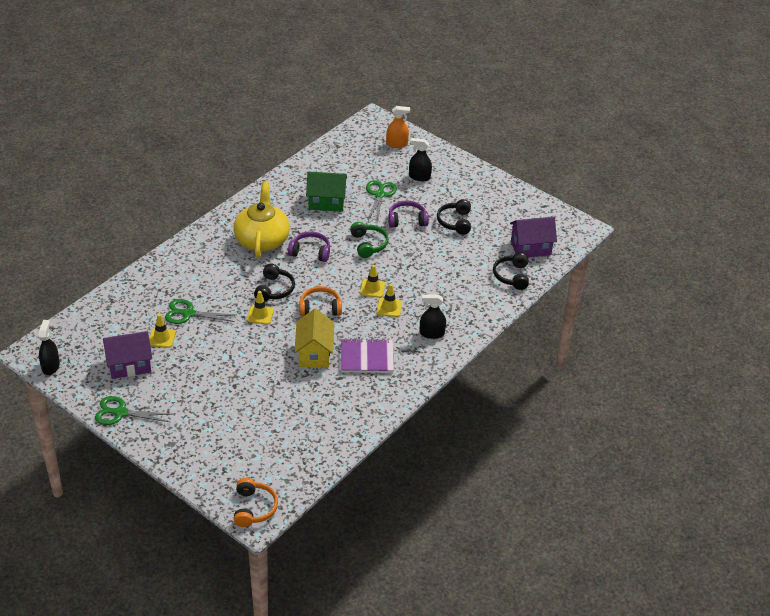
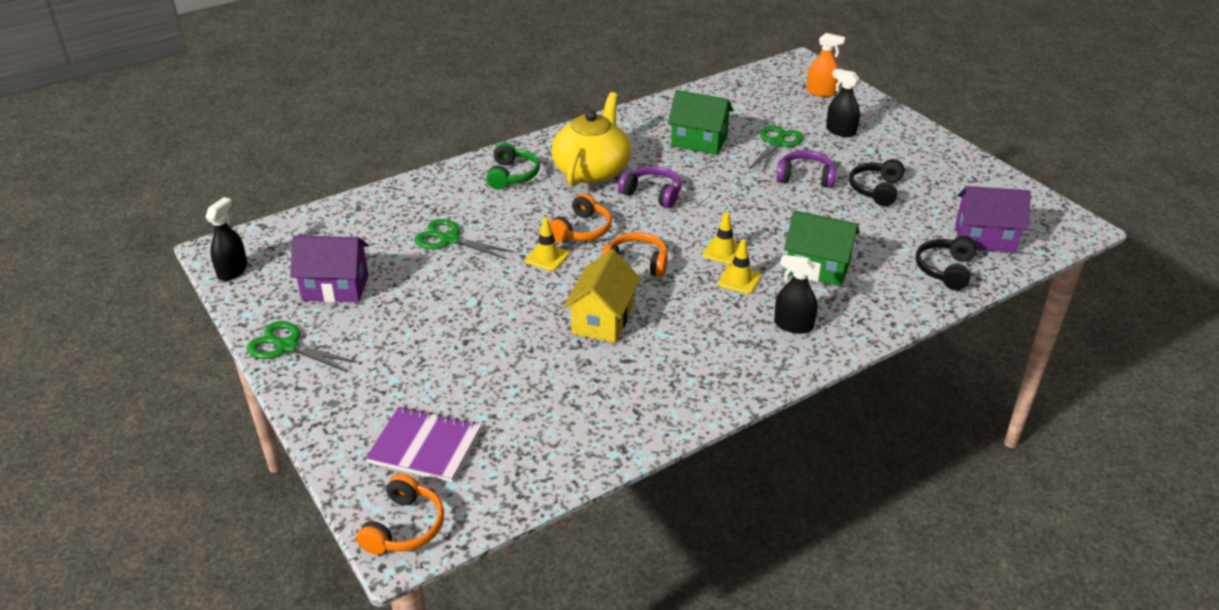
camera: 20 degrees right, 5 degrees down
(161, 338) = (397, 263): yellow traffic cone -> none
(274, 289) = (582, 230): black headphones -> orange headphones
(367, 357) = (679, 340): purple notebook -> purple notebook (425, 446)
(368, 244) = (739, 197): green headphones -> green headphones (512, 175)
(434, 289) = (817, 268): none -> green house

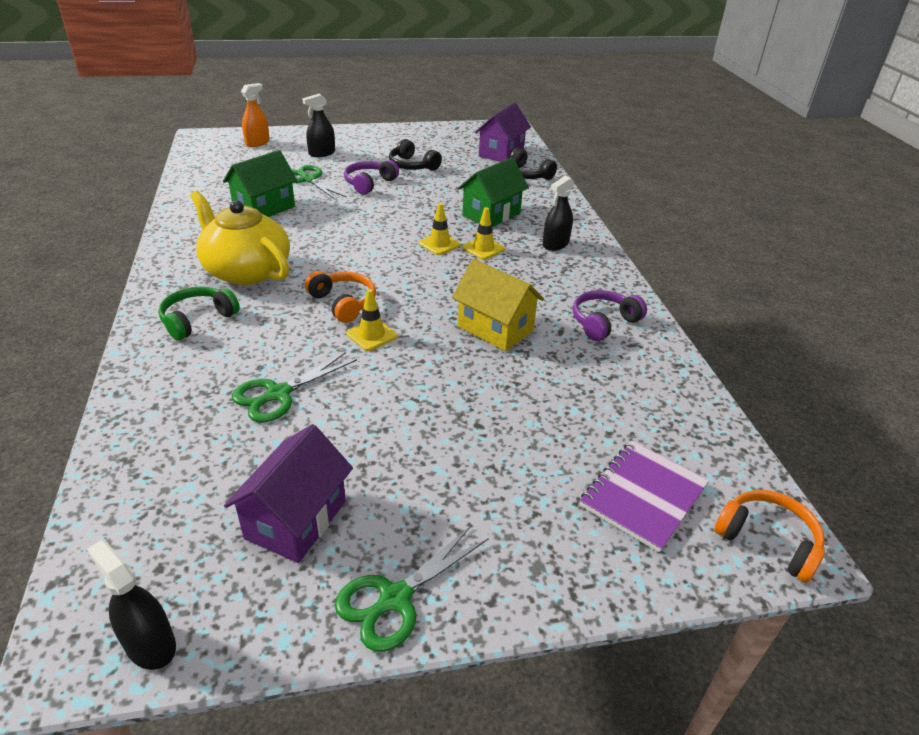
camera: 70 degrees left, 0 degrees up
(512, 175) = (197, 320): green headphones -> green headphones turned 75 degrees counterclockwise
(636, 263) = (422, 288): orange headphones -> none
(652, 194) = (322, 251): purple headphones -> purple headphones (603, 322)

